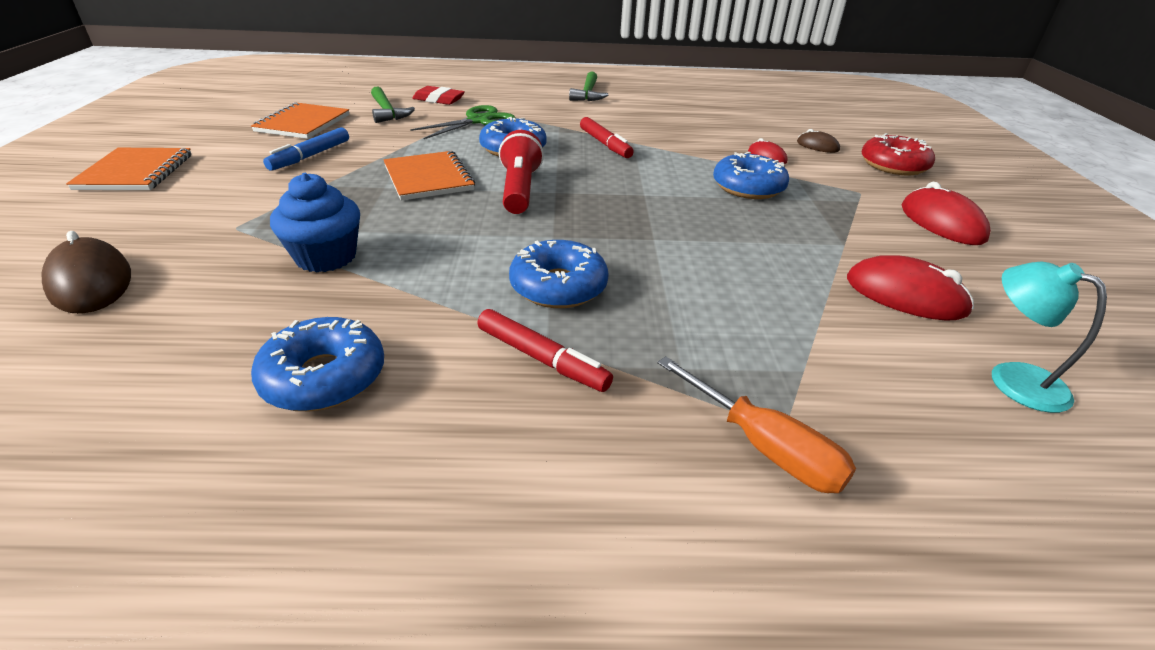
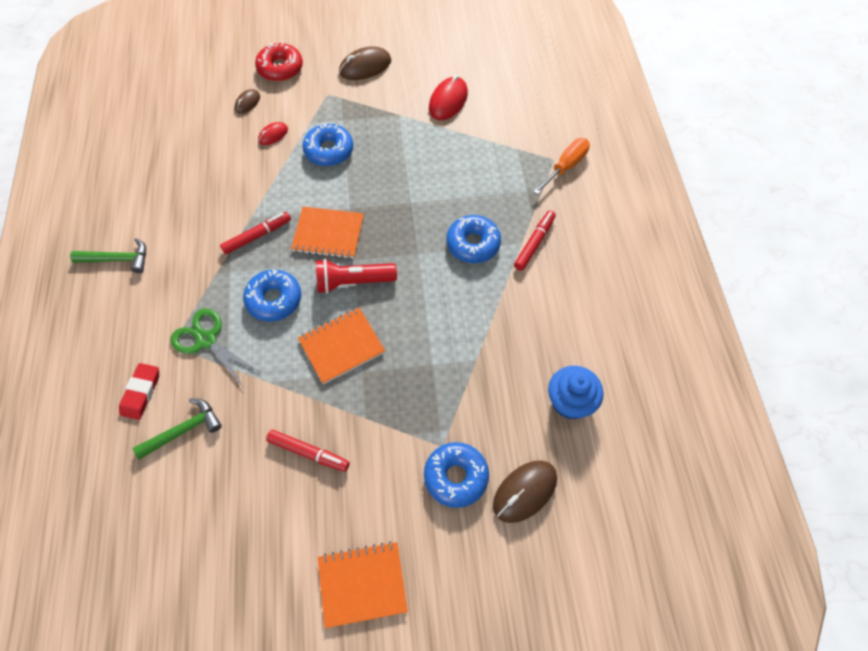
camera: 95 degrees left, 25 degrees up
(303, 123) = (225, 498): orange notebook -> orange notebook (328, 234)
(310, 156) = (308, 453): blue marker -> red marker
(324, 377) = (570, 327): blue donut -> blue donut (456, 477)
(326, 257) = (468, 370): blue cupcake -> blue cupcake (570, 402)
(941, 223) = (365, 67): red mouse -> brown mouse
(1012, 378) = (504, 82): turquoise lamp -> none

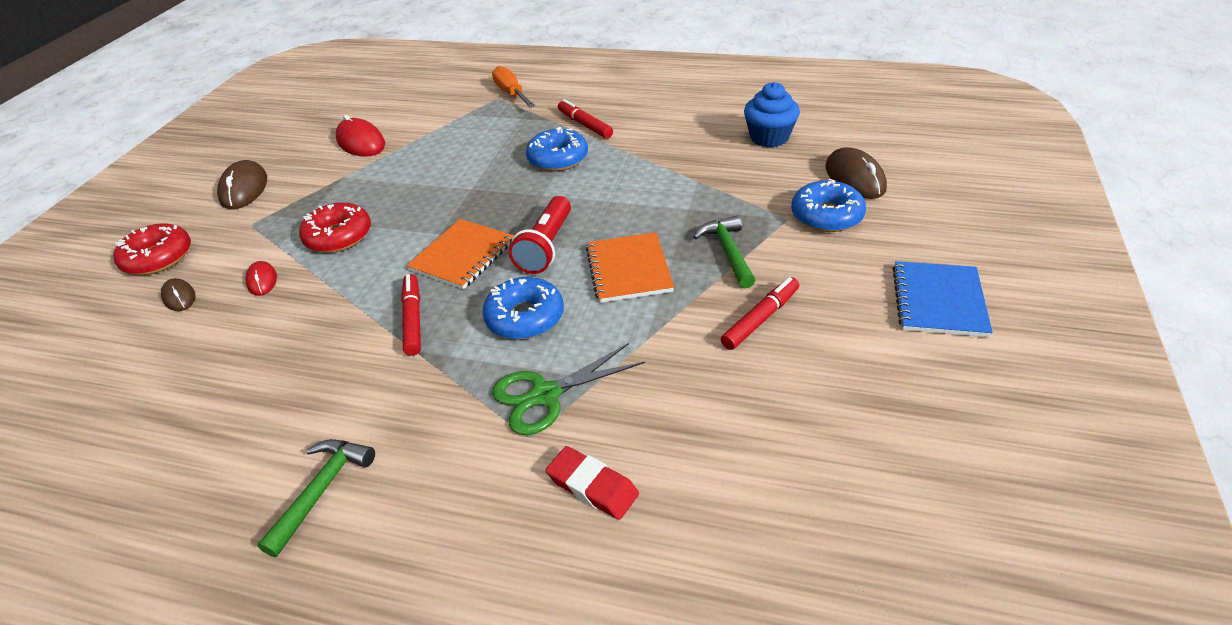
camera: 65 degrees left, 20 degrees down
(184, 430) = (680, 440): green hammer -> green hammer (728, 252)
(329, 150) = (338, 236): blue donut -> red donut
(362, 584) = (938, 301): orange notebook -> blue notebook

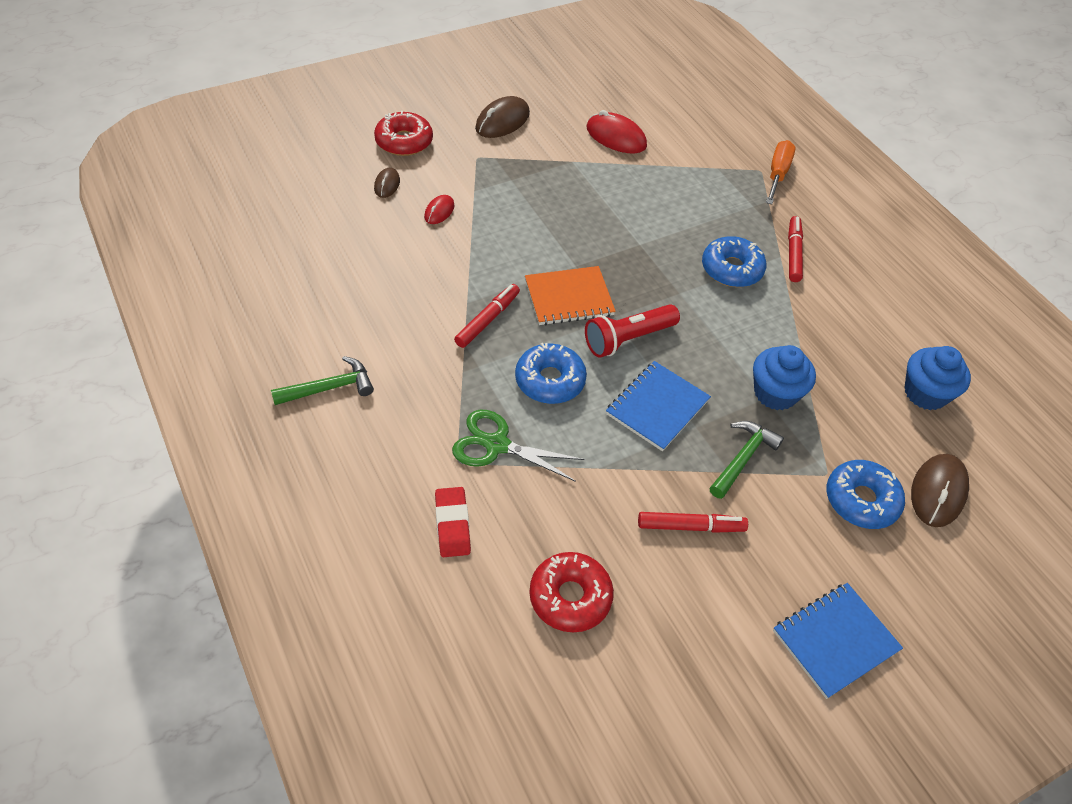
camera: 40 degrees right, 10 degrees up
(338, 236) = (515, 213): red donut -> red donut (570, 597)
(361, 142) = (616, 137): red mouse -> red mouse turned 60 degrees counterclockwise
(628, 269) = (657, 407): orange notebook -> blue notebook
(690, 201) = (775, 393): none -> blue cupcake

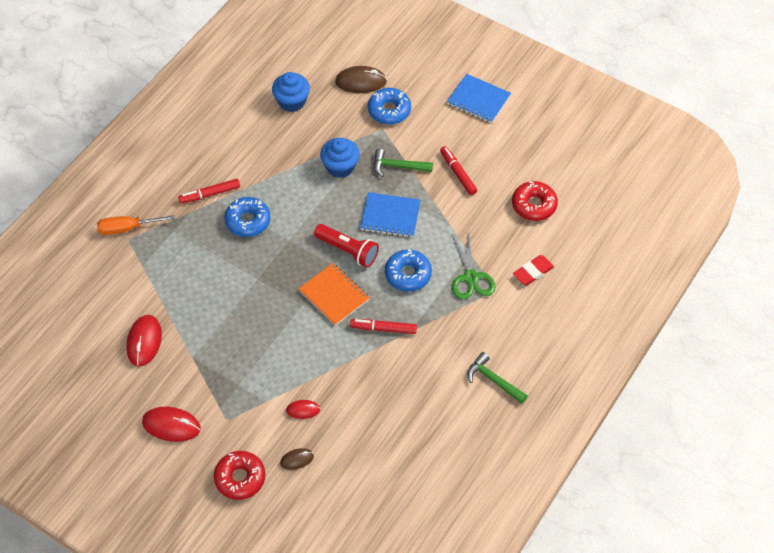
camera: 115 degrees left, 5 degrees up
(502, 121) = (171, 425): brown mouse -> red mouse

